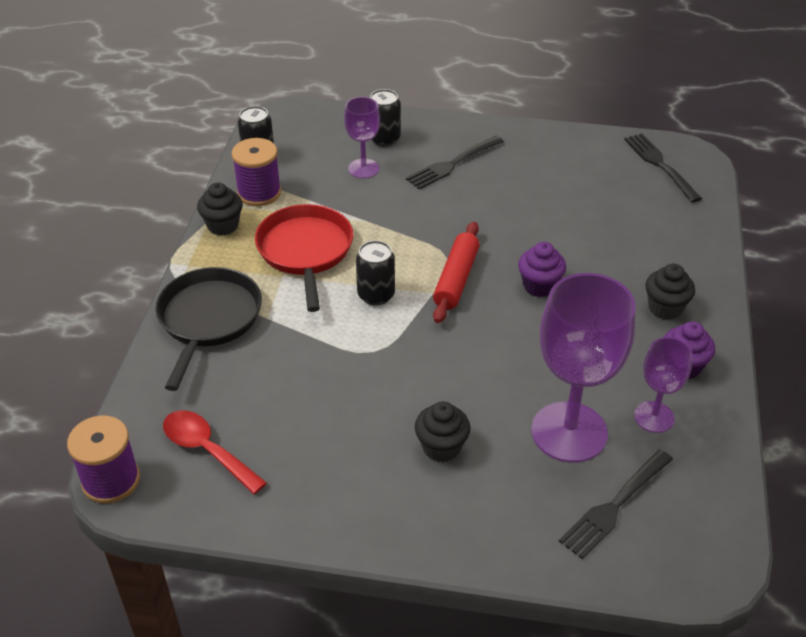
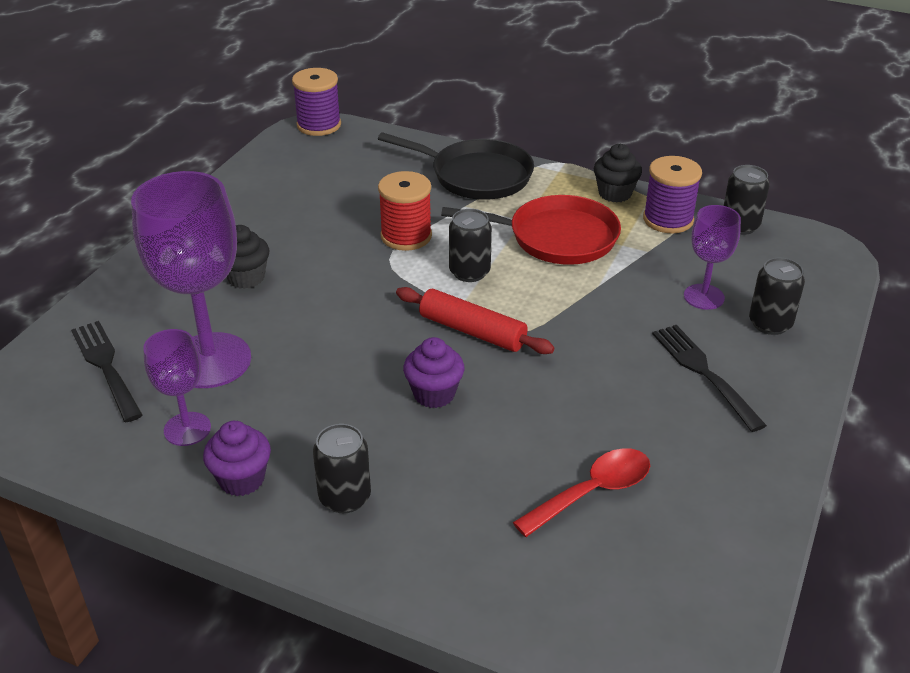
camera: 105 degrees right, 5 degrees down
(207, 450) = (321, 164): red spoon -> red spoon (592, 492)
(332, 347) = (406, 236): none -> red spool
(661, 165) = (667, 608): black fork -> none
(665, 308) = (345, 497): black cupcake -> black can

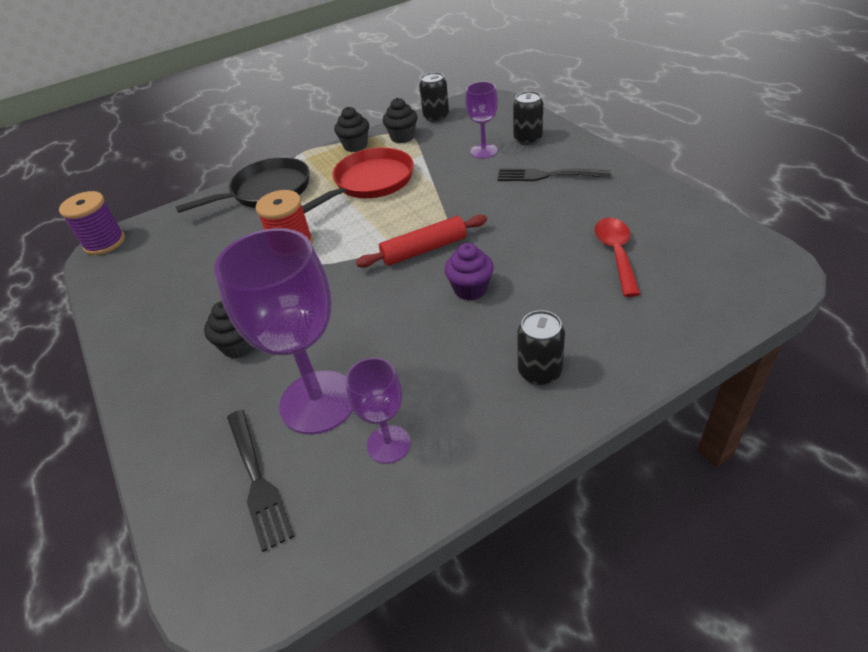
camera: 50 degrees left, 5 degrees up
(107, 367) = (256, 479): black fork -> black fork turned 120 degrees counterclockwise
(241, 479) = (476, 427): purple cupcake -> none
(469, 272) = (363, 229): black can -> none
(668, 219) = (402, 137): purple spool -> black cupcake

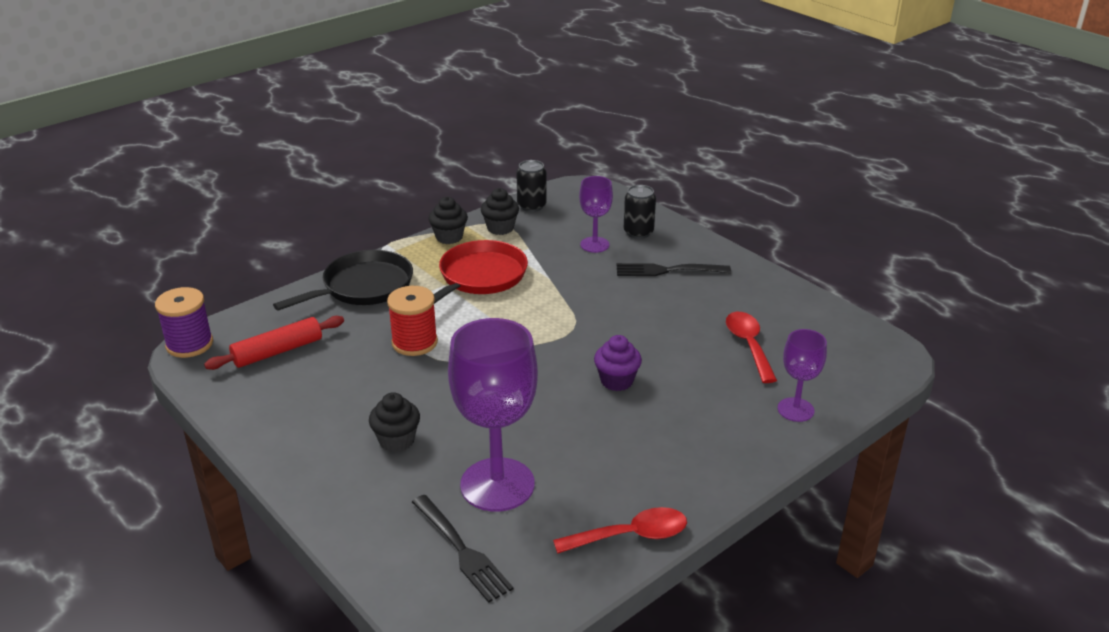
camera: 15 degrees left, 10 degrees down
(388, 444) = (576, 514): purple goblet -> purple goblet (795, 410)
(424, 249) = (559, 345): red rolling pin -> red rolling pin (278, 351)
(439, 477) = (630, 536): none -> red spoon
(539, 371) = (699, 449): black can -> none

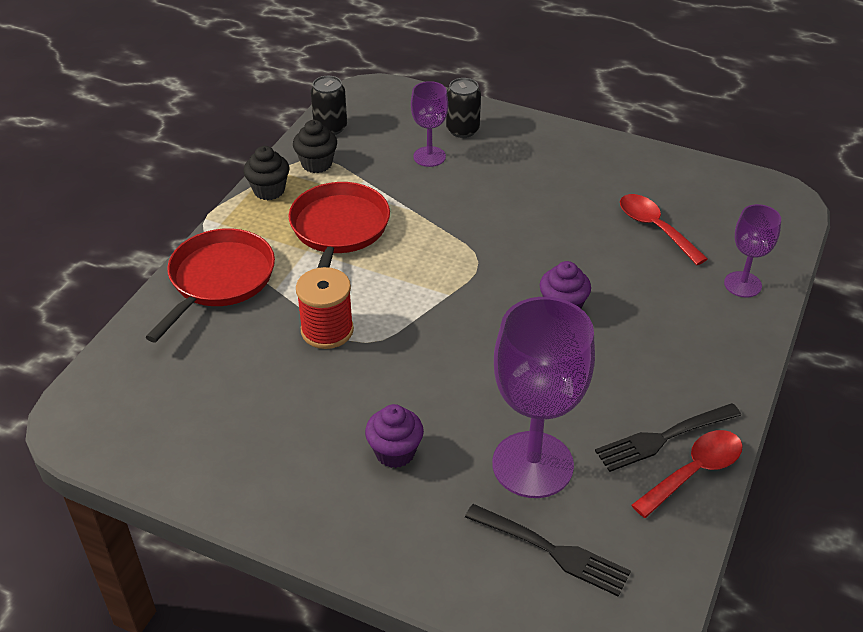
camera: 25 degrees left, 10 degrees up
(189, 344) = (68, 416): purple spool -> none
(278, 351) = (181, 391): red rolling pin -> none
(363, 287) = (219, 280): black pan -> red pan
(397, 440) = (395, 452): black cupcake -> purple cupcake
(668, 270) = (523, 166): black fork -> black fork (664, 437)

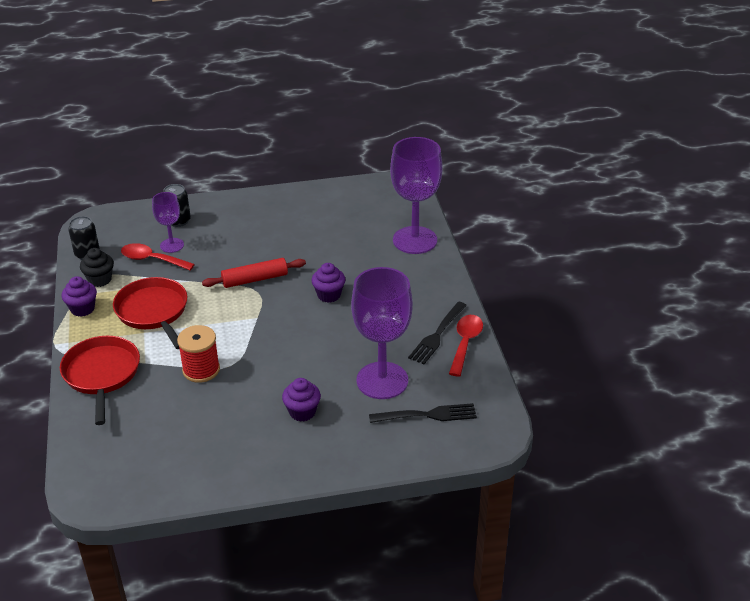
camera: 35 degrees left, 5 degrees down
(269, 190) = (82, 309): black cupcake -> purple cupcake
(488, 243) = (255, 279): none -> red rolling pin
(655, 228) = (344, 230): red spoon -> red spoon (152, 260)
(742, 284) = (415, 240): purple goblet -> purple goblet, size x1.89

